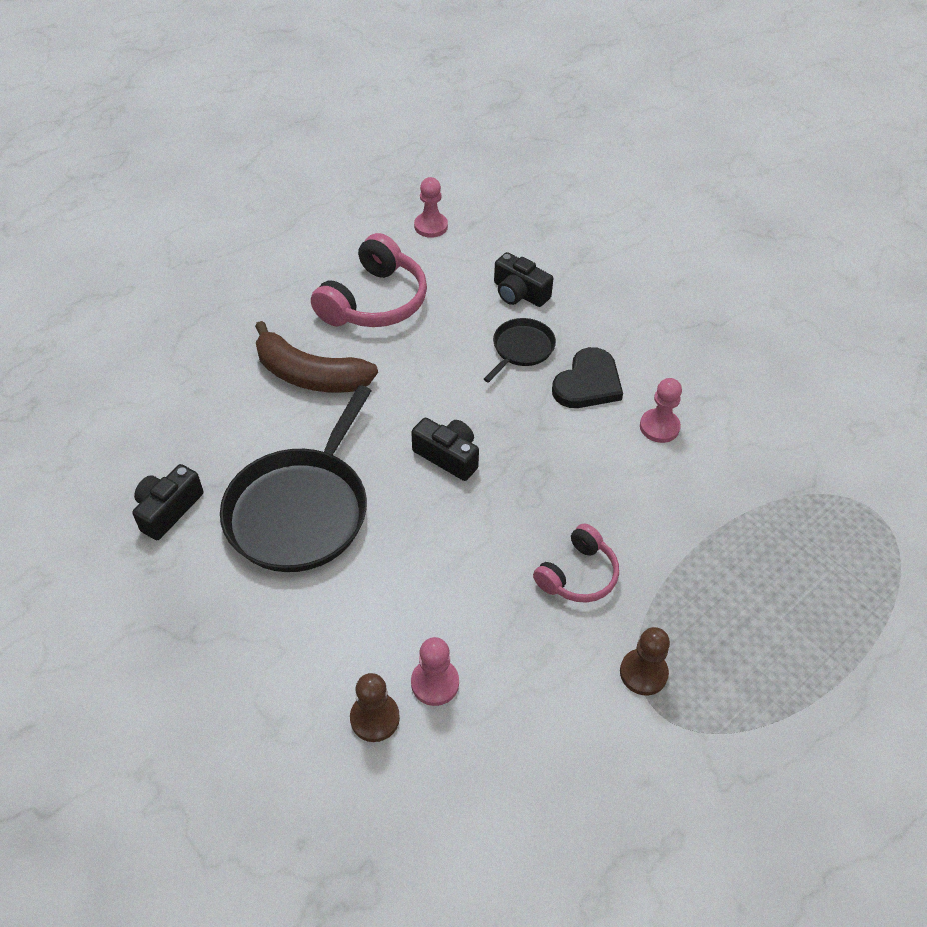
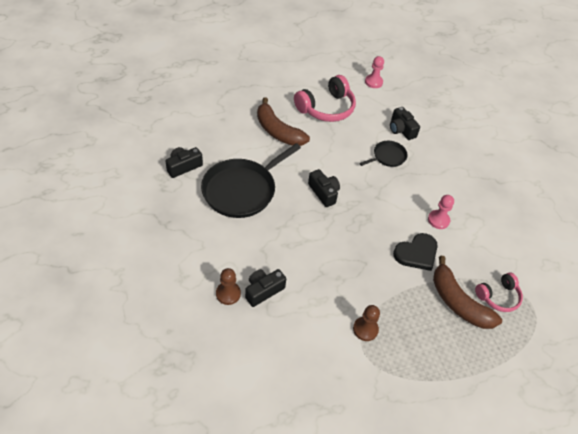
camera: 20 degrees right, 0 degrees up
(435, 683) = (263, 290): pink pawn -> black camera
(578, 575) = (358, 272): pink headphones -> pink headphones (498, 296)
(588, 383) = (413, 185): black heart -> black heart (416, 253)
(763, 556) = (458, 302): none -> brown banana

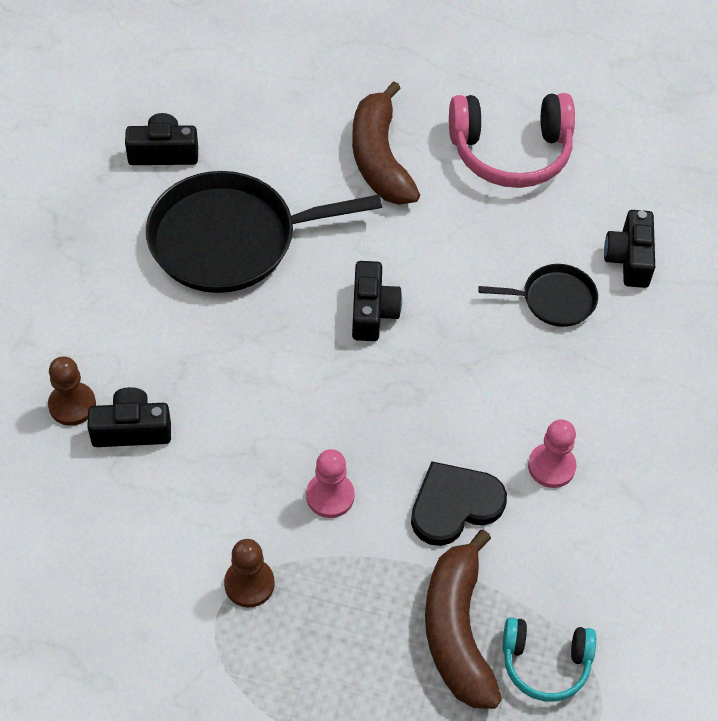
camera: 35 degrees right, 5 degrees up
(373, 82) = (654, 138): pink pawn -> pink pawn (330, 496)
(416, 253) = (454, 505): black heart -> black heart turned 150 degrees clockwise
(498, 296) = (545, 663): pink headphones -> turquoise headphones

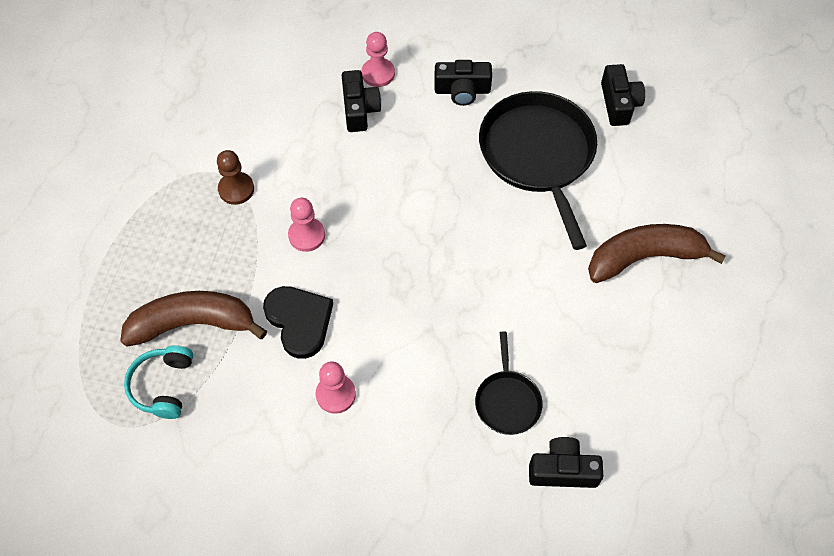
camera: 90 degrees right, 5 degrees up
(72, 405) = (378, 73): brown pawn -> pink pawn
(372, 311) = (478, 257): black camera -> black camera (462, 90)
(510, 152) = (674, 366): pink headphones -> none

